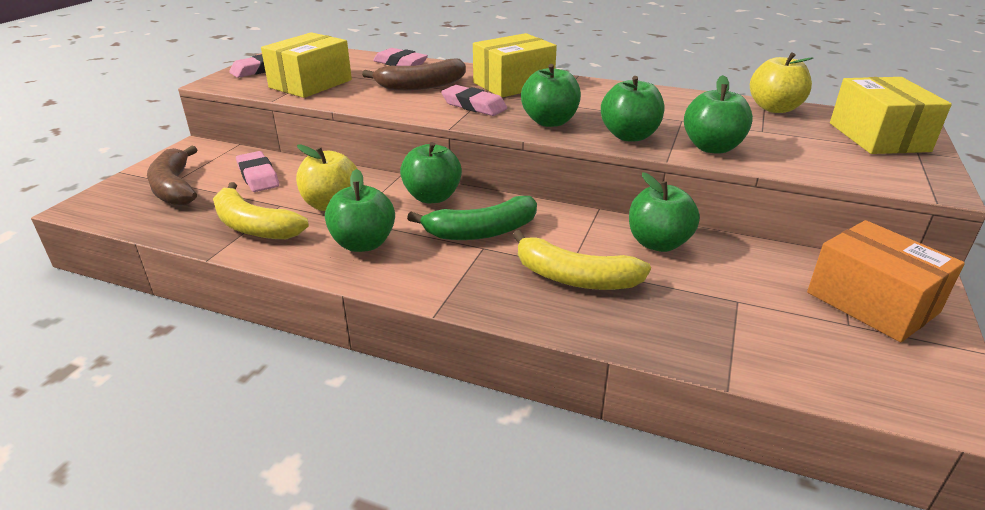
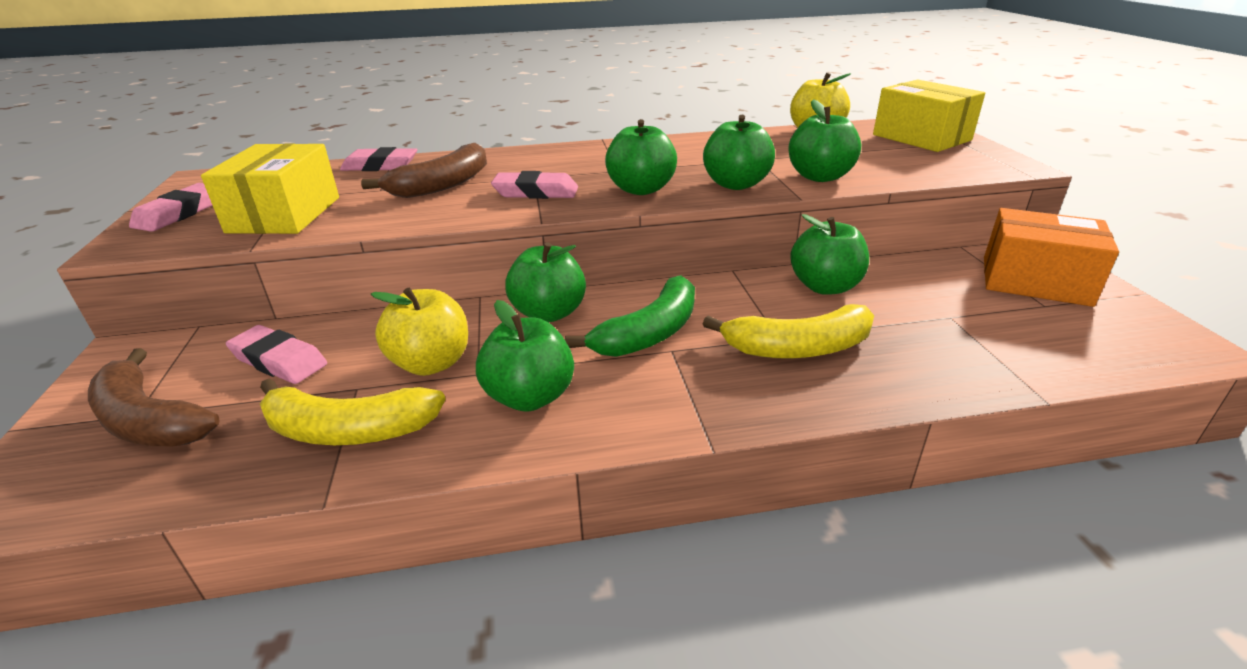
camera: 30 degrees left, 0 degrees up
(513, 84) = (548, 161): yellow box -> none

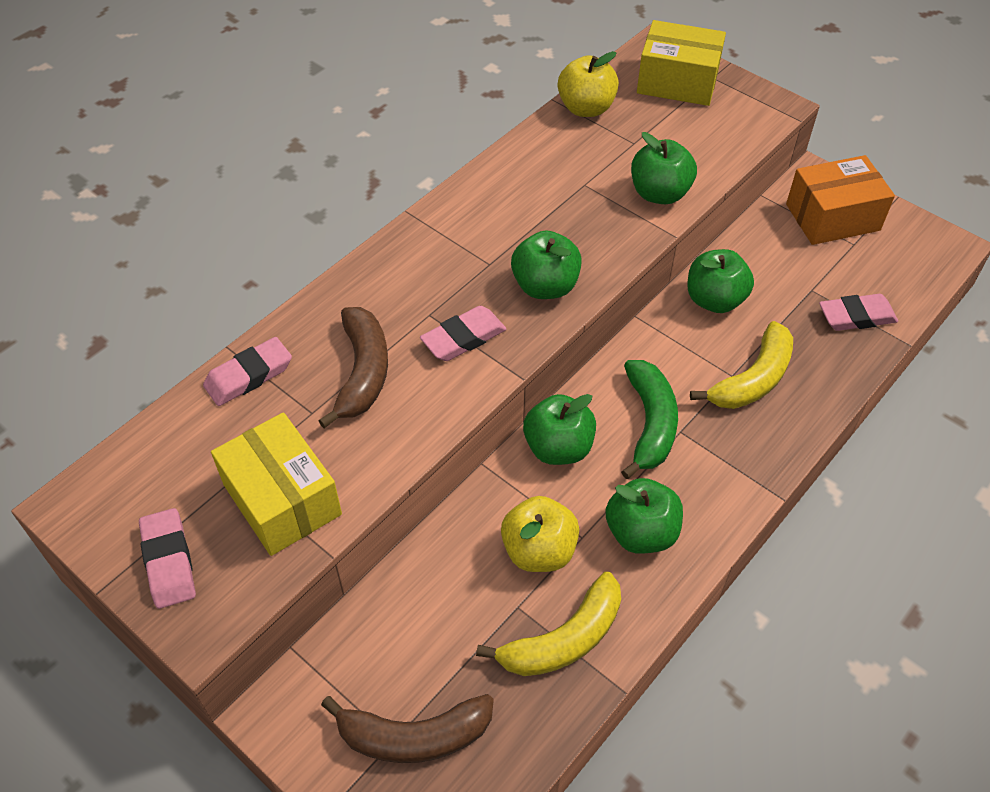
camera: 40 degrees left, 20 degrees up
(279, 360) = (422, 627): pink eraser -> pink eraser (856, 316)
(736, 184) = (609, 239): green apple -> none

